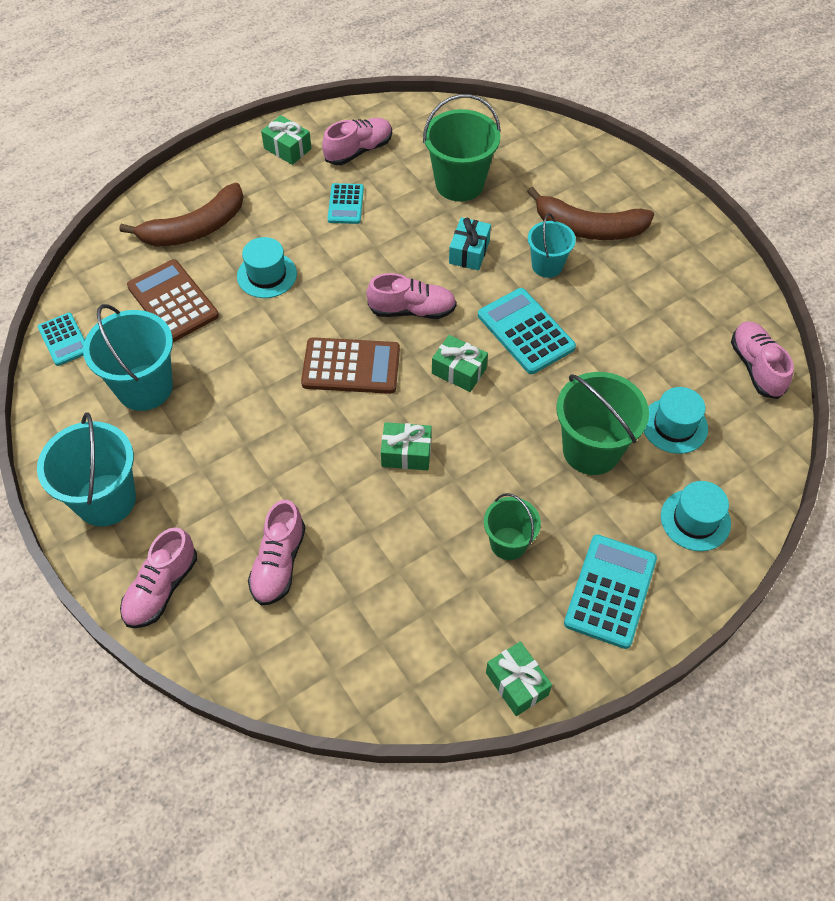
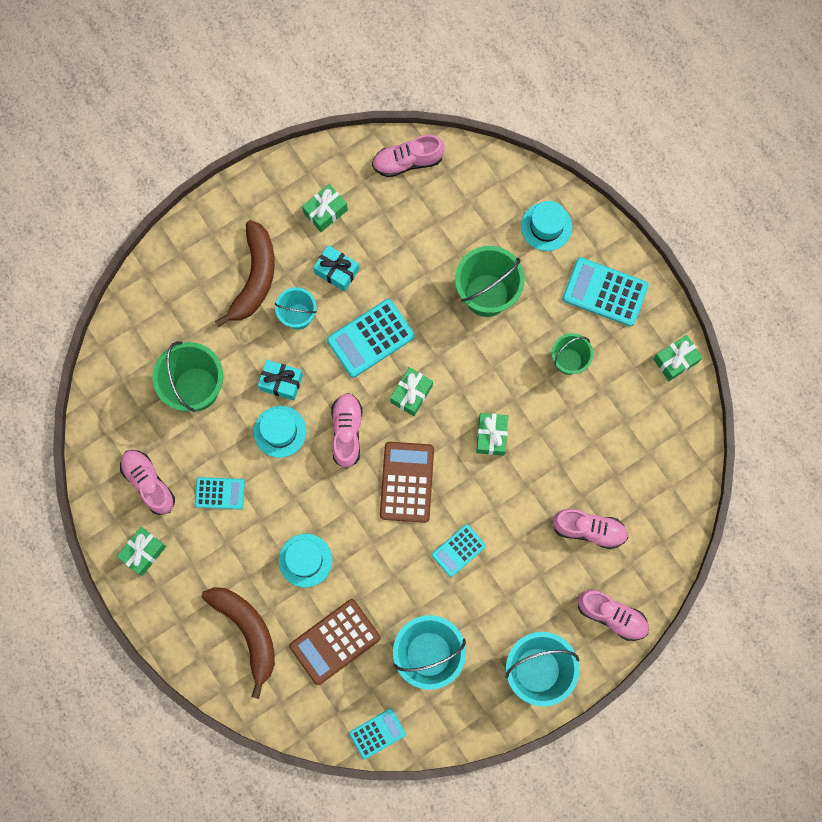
camera: 90 degrees left, 20 degrees up
(264, 418) = (458, 550): none -> turquoise calculator
(604, 299) = (336, 271): none -> turquoise gift
(674, 425) = (463, 231): turquoise hat -> turquoise hat (280, 431)
(677, 289) = (325, 211): none -> green gift

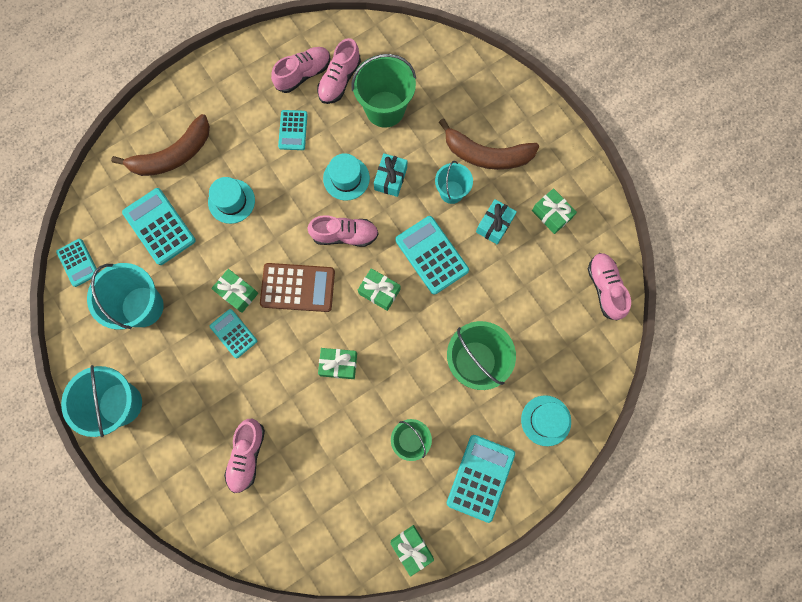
camera: 90 degrees right, 0 degrees up
(143, 552) = (245, 72): green gift -> green gift (237, 293)
(335, 642) = (159, 226): brown calculator -> turquoise calculator
(612, 616) = (165, 475): pink shoe -> pink shoe (339, 80)

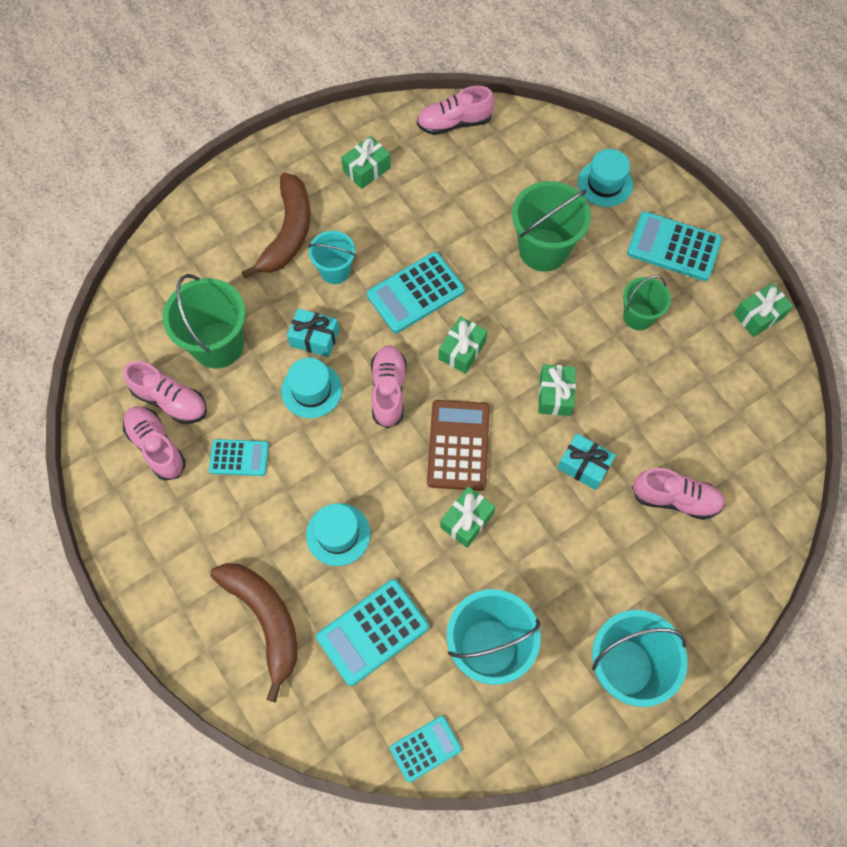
camera: 90 degrees left, 10 degrees down
(233, 333) = (521, 523): turquoise calculator -> none
(494, 225) = (378, 226): turquoise gift -> turquoise gift (584, 466)

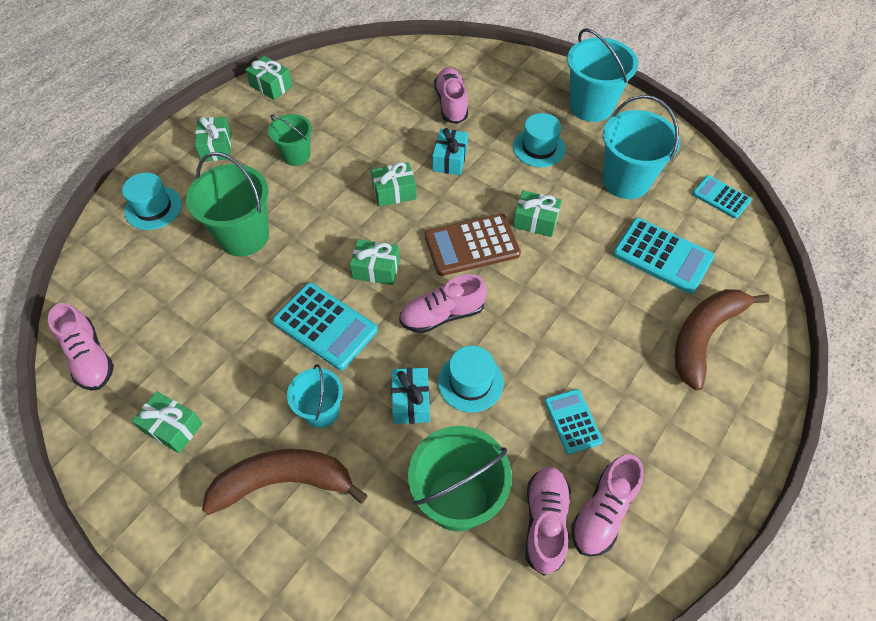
camera: 110 degrees left, 10 degrees down
(338, 534) = (598, 308): turquoise hat -> turquoise hat (539, 148)
(673, 247) = (216, 147): turquoise calculator -> green gift

